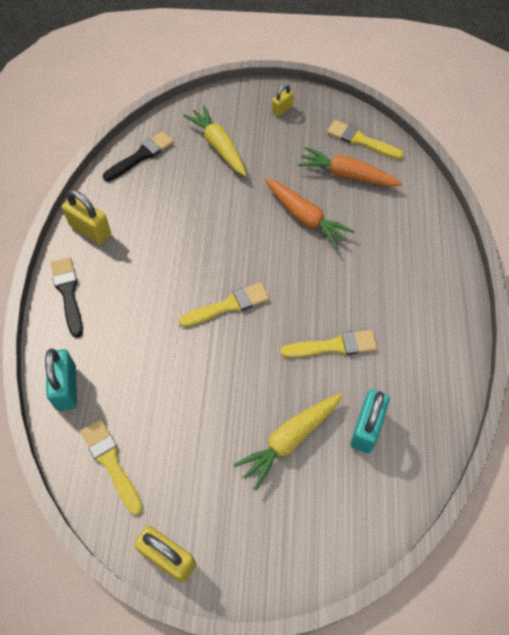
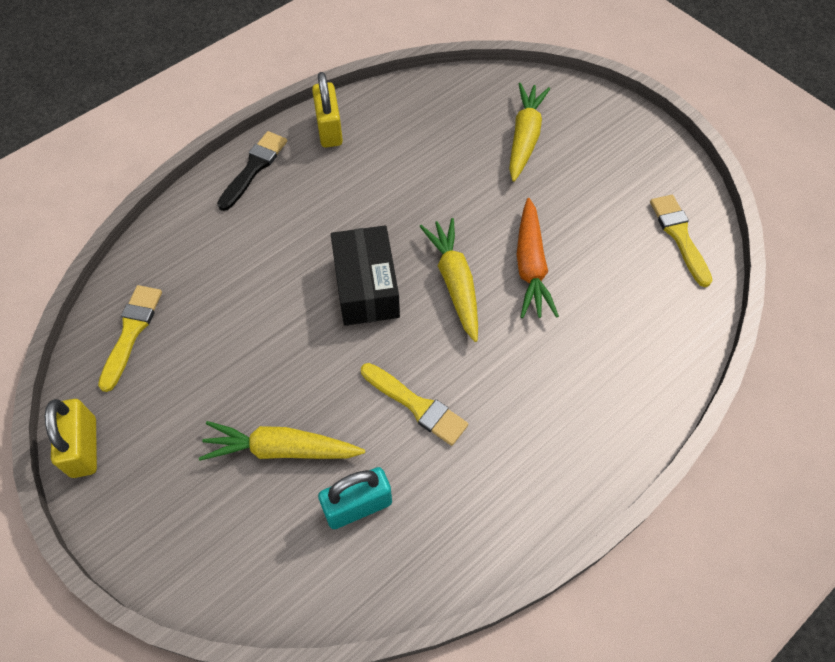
camera: 45 degrees right, 0 degrees up
(66, 388) = (168, 243): turquoise padlock -> none
(141, 156) = (444, 96): black brush -> none
(228, 305) = (366, 287): yellow brush -> black box
(275, 261) = (454, 282): none -> yellow carrot
(282, 109) = (630, 146): yellow padlock -> none
(347, 175) = (622, 258): orange carrot -> none

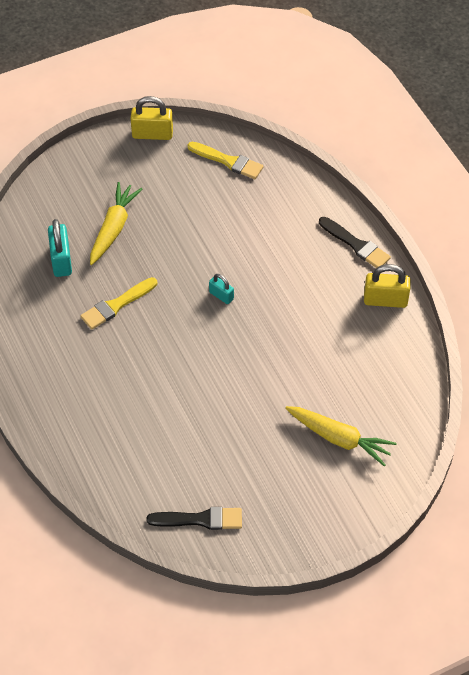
camera: 105 degrees right, 5 degrees down
(366, 287) = (221, 295): black box -> turquoise padlock
(454, 282) = (207, 350): yellow carrot -> none
(530, 266) = (205, 404): orange carrot -> none
(679, 236) = (200, 519): yellow brush -> black brush

